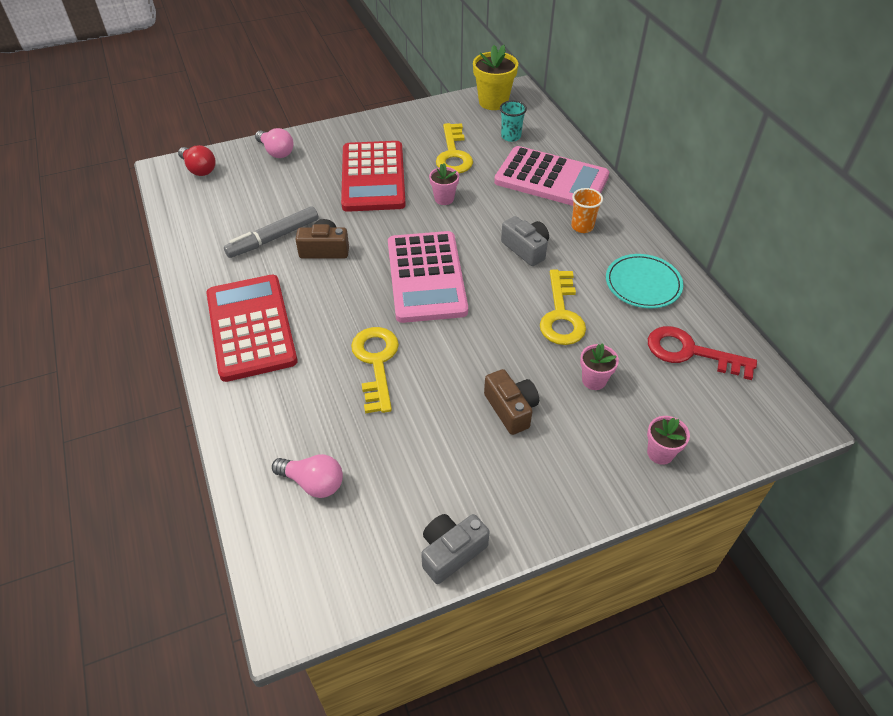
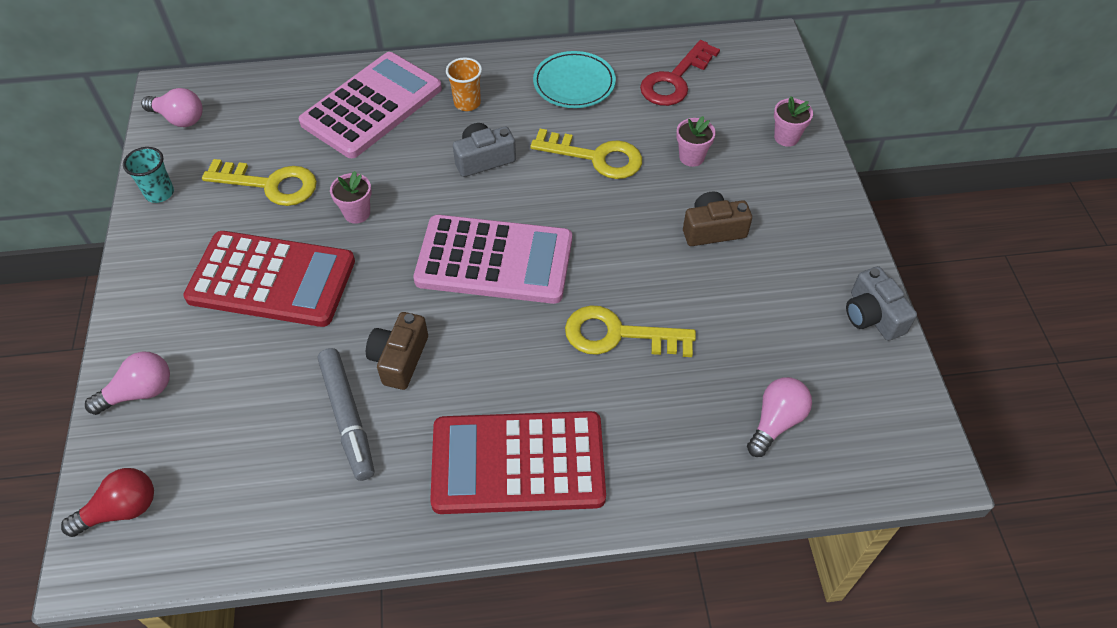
camera: 75 degrees left, 5 degrees up
(493, 102) = (179, 118): yellow flower pot -> pink light bulb
(511, 136) = (266, 120): turquoise cup -> turquoise cup (159, 193)

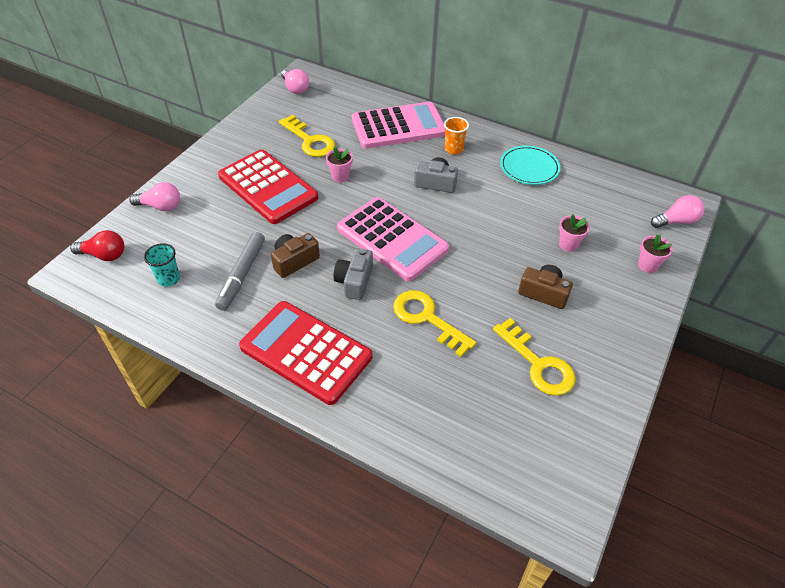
camera: 35 degrees right, 5 degrees down
(159, 193) = (254, 119): turquoise cup -> turquoise cup (169, 279)
(596, 157) = (505, 214): yellow key -> yellow key (538, 364)
(675, 80) = (598, 195): red key -> none
(776, 422) = (481, 427): pink light bulb -> pink light bulb (676, 221)
(872, 315) = (610, 405): grey camera -> grey camera (354, 281)

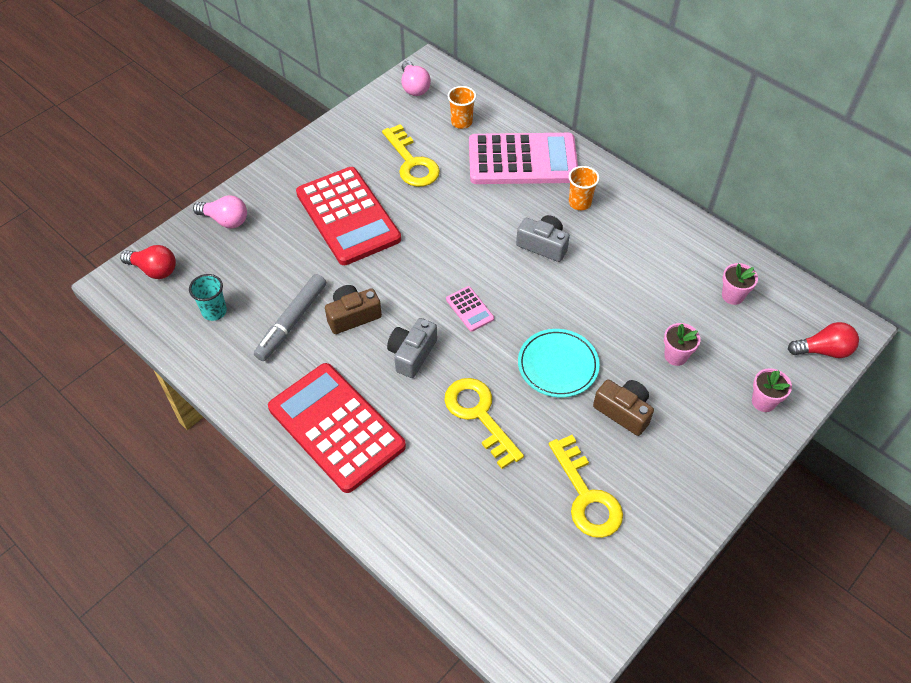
camera: 15 degrees right, 5 degrees up
(340, 176) = (434, 217): pink flower pot -> pink flower pot (732, 296)
(341, 107) = (461, 122): none -> orange cup
(392, 239) = (469, 309): pink calculator -> pink calculator, size x0.40
(529, 168) = (664, 244): turquoise plate -> turquoise plate (558, 365)
(676, 221) = (823, 350): pink light bulb -> red light bulb

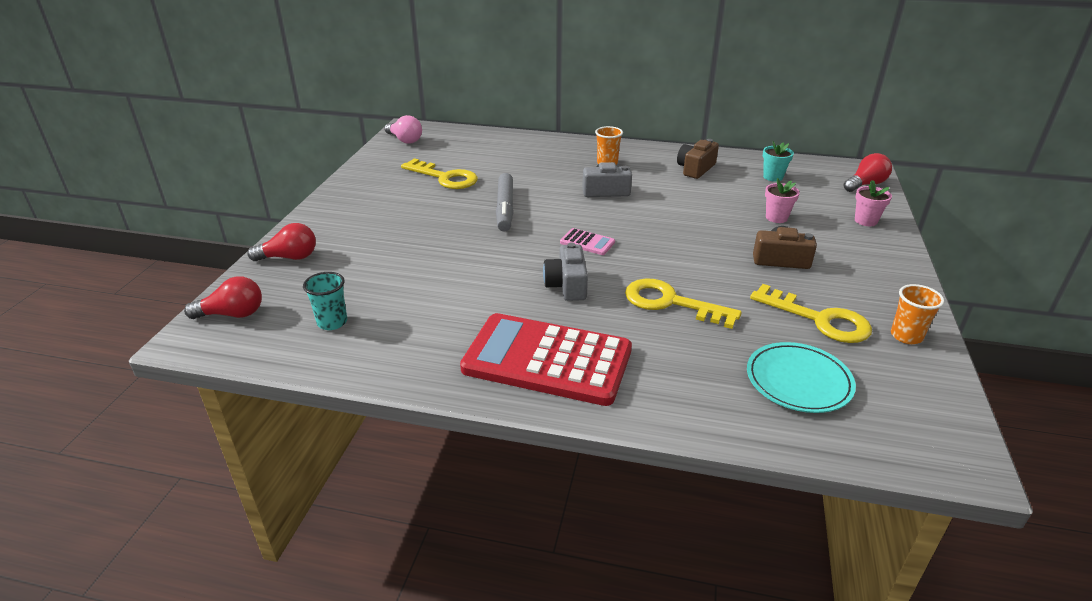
camera: 30 degrees left, 20 degrees down
(225, 220) = (289, 257): pink light bulb -> red light bulb
(292, 322) = (426, 302): grey marker -> grey marker (505, 208)
(348, 216) = (416, 221): red calculator -> none
(353, 316) = (484, 279): brown camera -> brown camera (695, 169)
(461, 122) = (465, 148): orange cup -> orange cup (906, 336)
(522, 160) = (537, 154): pink calculator -> none
(558, 365) = (698, 251): turquoise plate -> turquoise plate (798, 381)
(732, 296) = (773, 177): pink flower pot -> turquoise flower pot

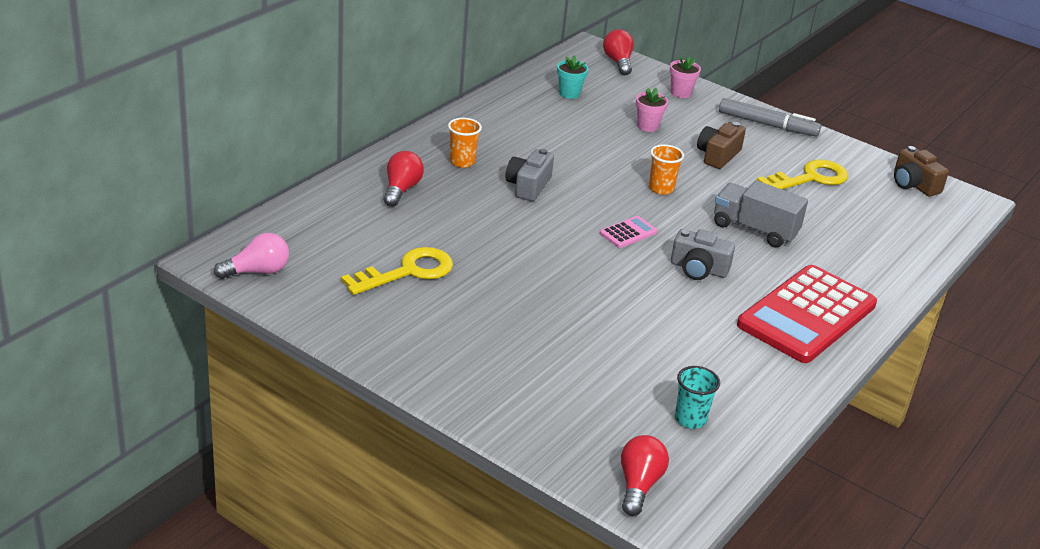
camera: 70 degrees left, 0 degrees up
(289, 257) = (535, 426): red light bulb -> red light bulb (401, 189)
(505, 208) = (521, 255): grey marker -> grey marker (767, 125)
(671, 303) = (754, 229): yellow key -> grey truck
(695, 169) = (519, 121): brown camera -> brown camera (913, 184)
(798, 381) = (878, 219): turquoise plate -> none
(906, 336) = (846, 156): orange cup -> orange cup (661, 189)

